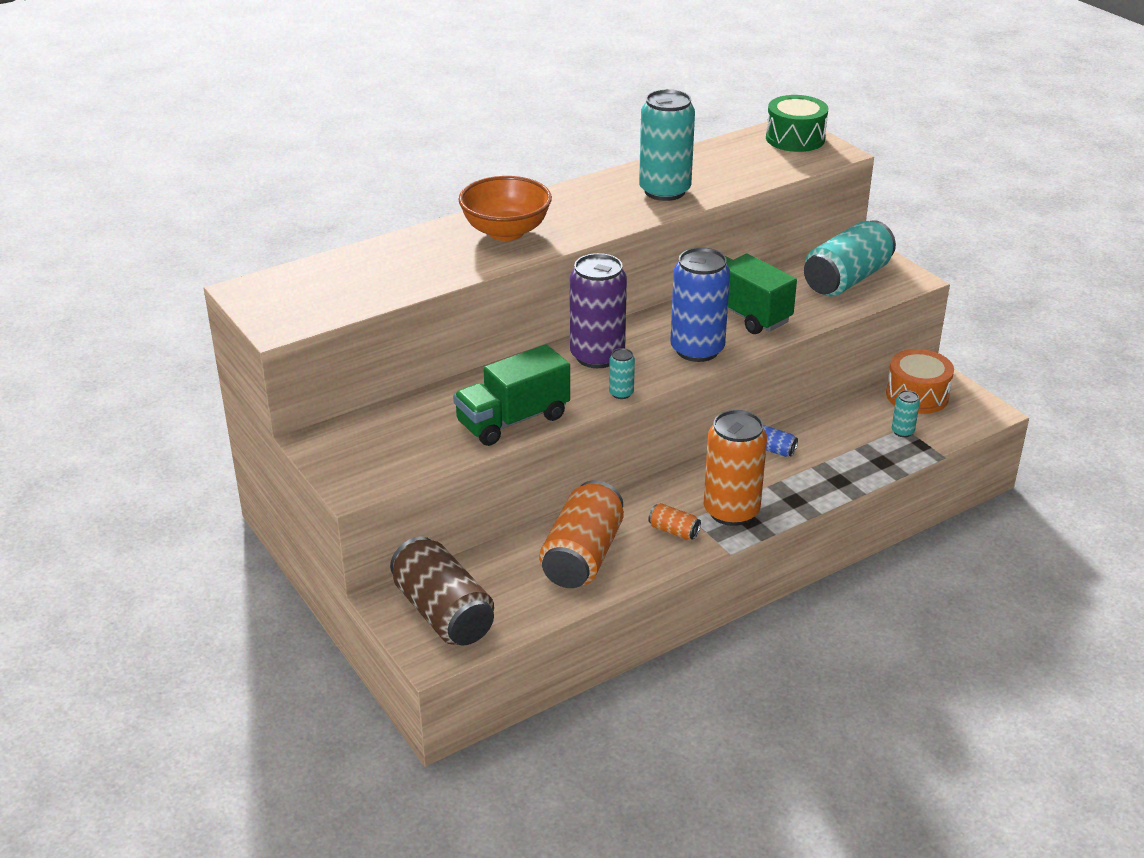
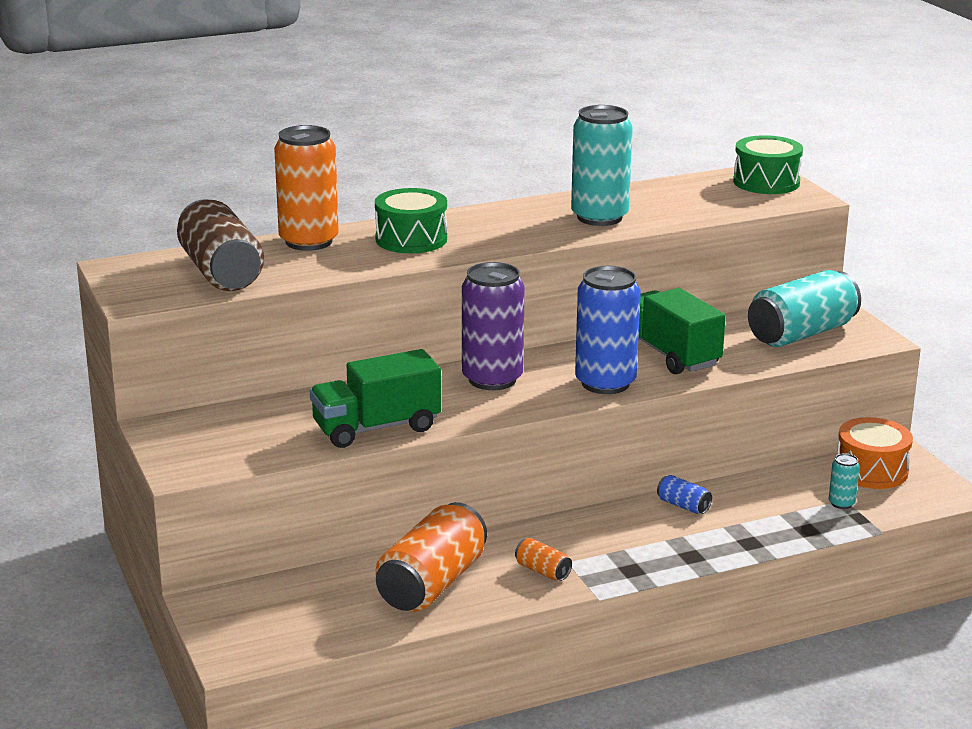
camera: 10 degrees right, 10 degrees down
(443, 613) = (259, 620): brown can -> brown can (221, 272)
(506, 232) = (411, 239): orange bowl -> green drum
(621, 393) = (504, 415): turquoise can -> none
(731, 511) = (615, 559): orange can -> orange can (309, 241)

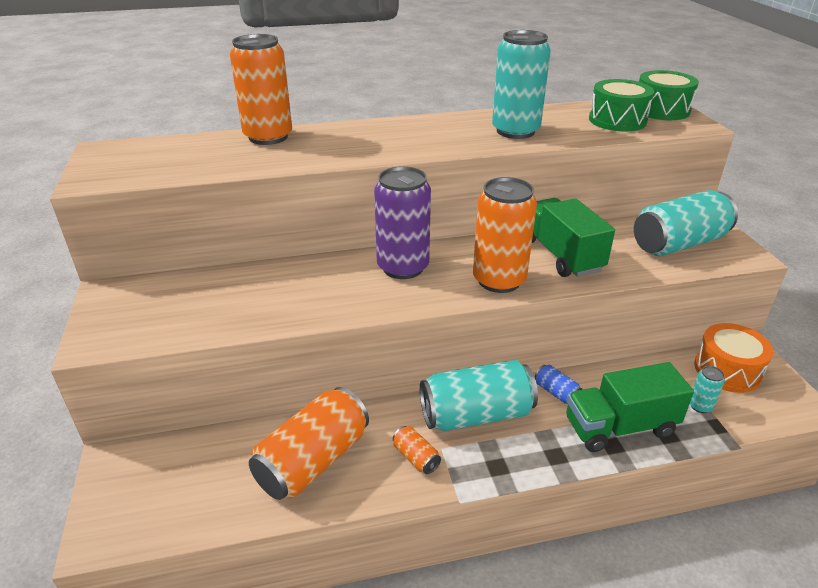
camera: 10 degrees right, 10 degrees up
(221, 272) = (179, 159): brown can -> none
(376, 428) = (284, 311): green truck -> green truck (620, 427)
(411, 239) = (351, 140): green drum -> green drum (617, 120)
(598, 532) = (476, 415): none -> turquoise can
(605, 383) = (499, 280): blue can -> orange can

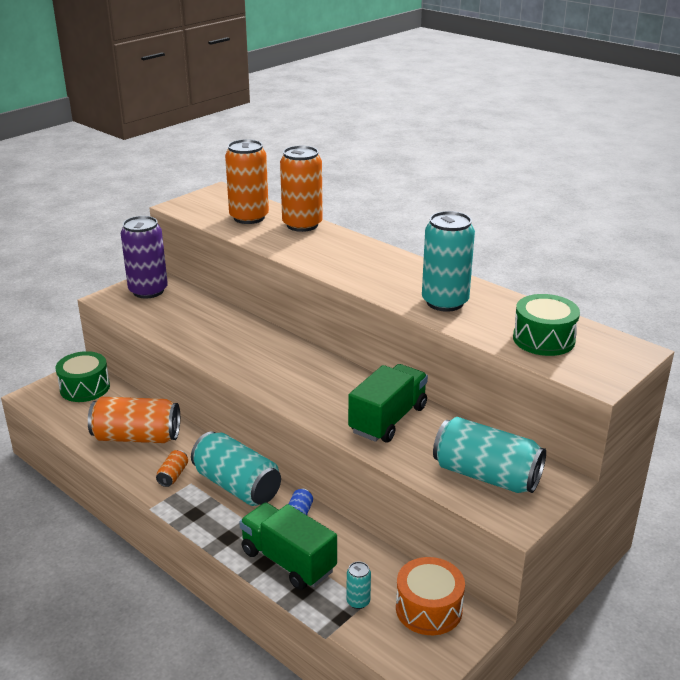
camera: 55 degrees right, 5 degrees down
(403, 267) = (288, 359): purple can -> purple can (148, 291)
(499, 280) = (316, 403): orange can -> orange can (249, 217)
(661, 110) = (610, 355): green drum -> green drum (85, 388)

